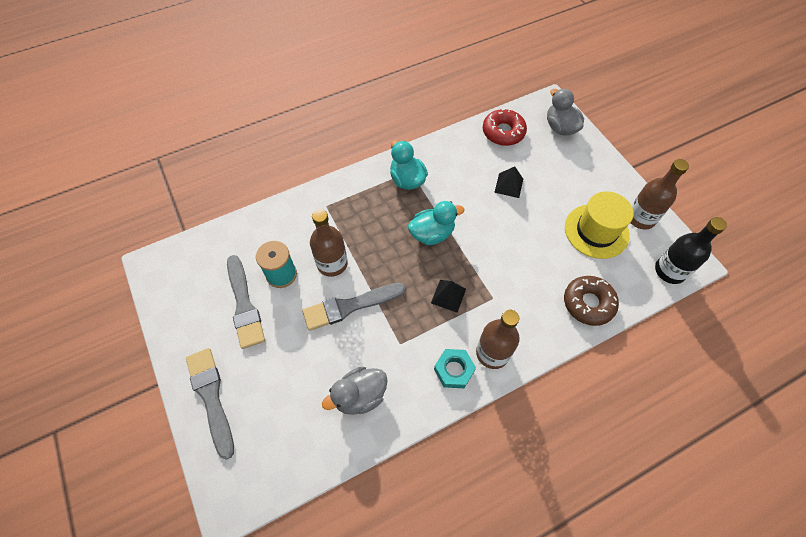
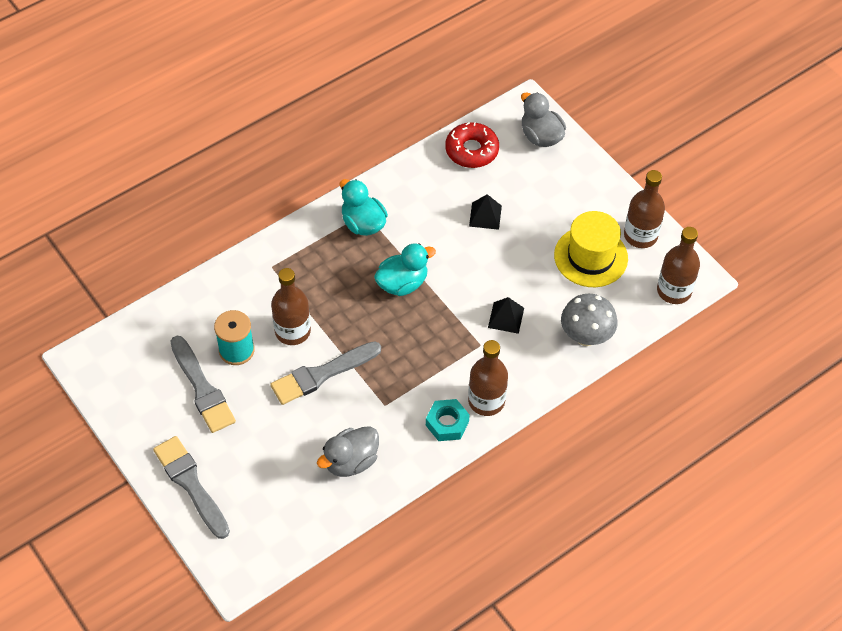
camera: 10 degrees left, 5 degrees down
(448, 295) = (430, 349): black pyramid -> black pyramid (506, 317)
(588, 303) = (586, 337): brown donut -> grey mushroom
(669, 271) = (674, 291): black bottle -> brown bottle

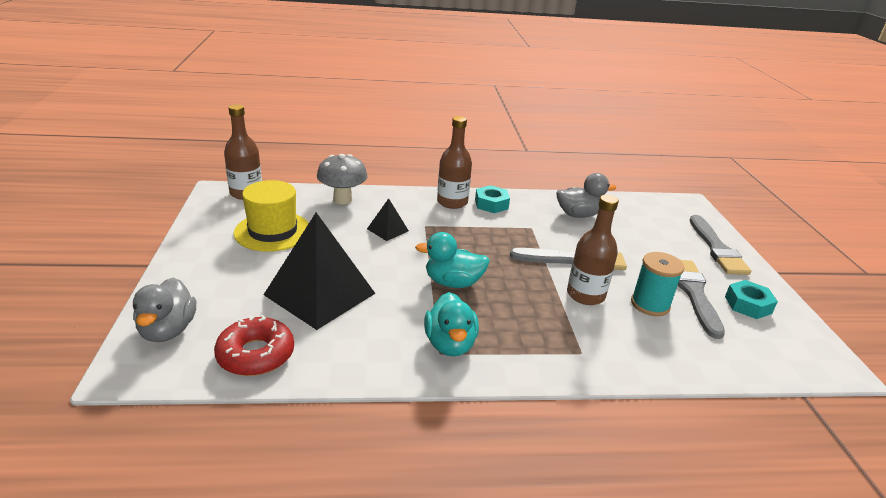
camera: 150 degrees left, 25 degrees down
(153, 400) = (748, 305): none -> turquoise nut
(485, 216) = (319, 294): black pyramid -> black pyramid, size x2.20
(640, 235) = (215, 225): brown bottle -> none

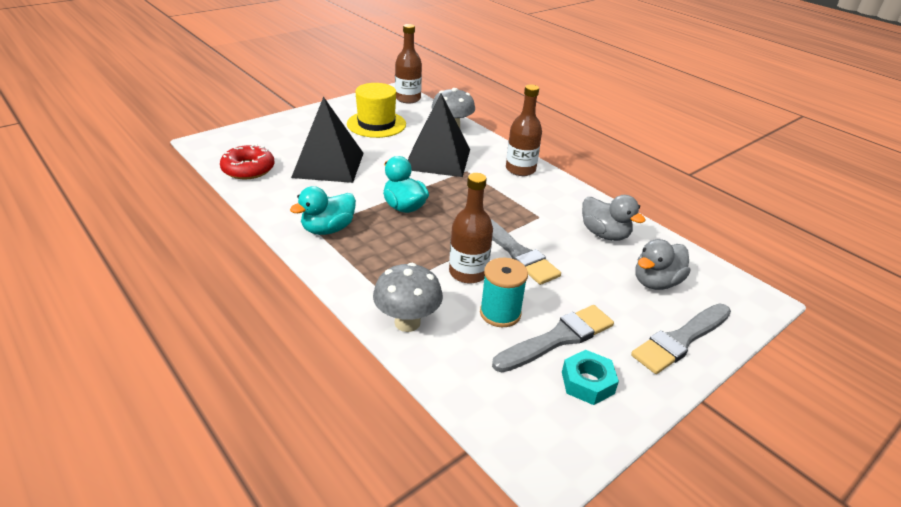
camera: 55 degrees right, 5 degrees up
(168, 330) = (243, 138): grey duck -> grey duck (656, 282)
(387, 230) = (437, 159): black pyramid -> black pyramid, size x2.20
(491, 204) = (547, 187): turquoise nut -> none
(637, 357) = (407, 322): none -> grey mushroom

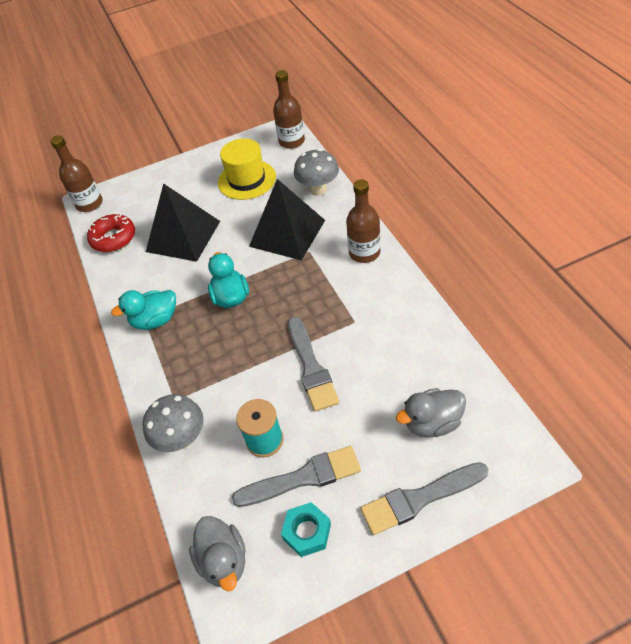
camera: 25 degrees right, 15 degrees up
(468, 273) = (256, 387): brown bottle -> brown bottle (89, 204)
(604, 234) = (410, 352): grey duck -> grey duck (223, 560)

